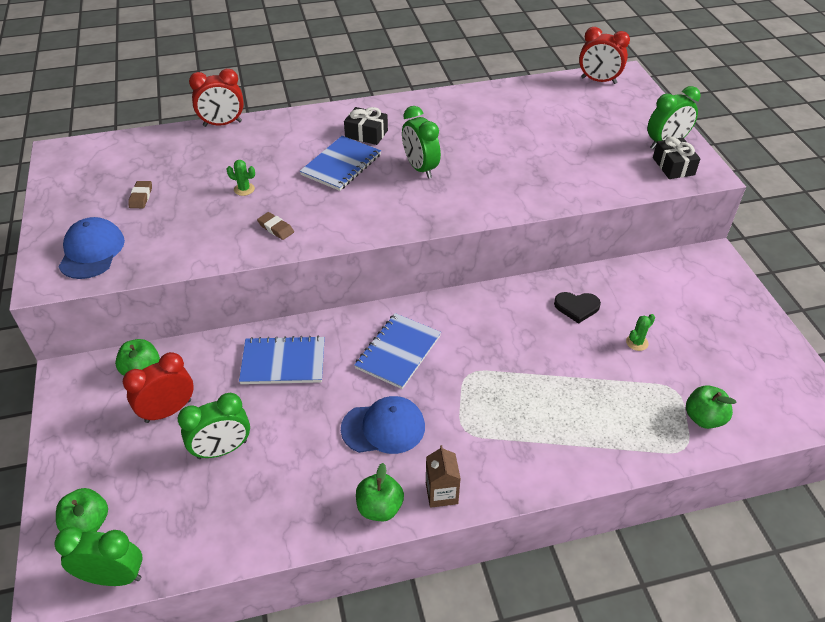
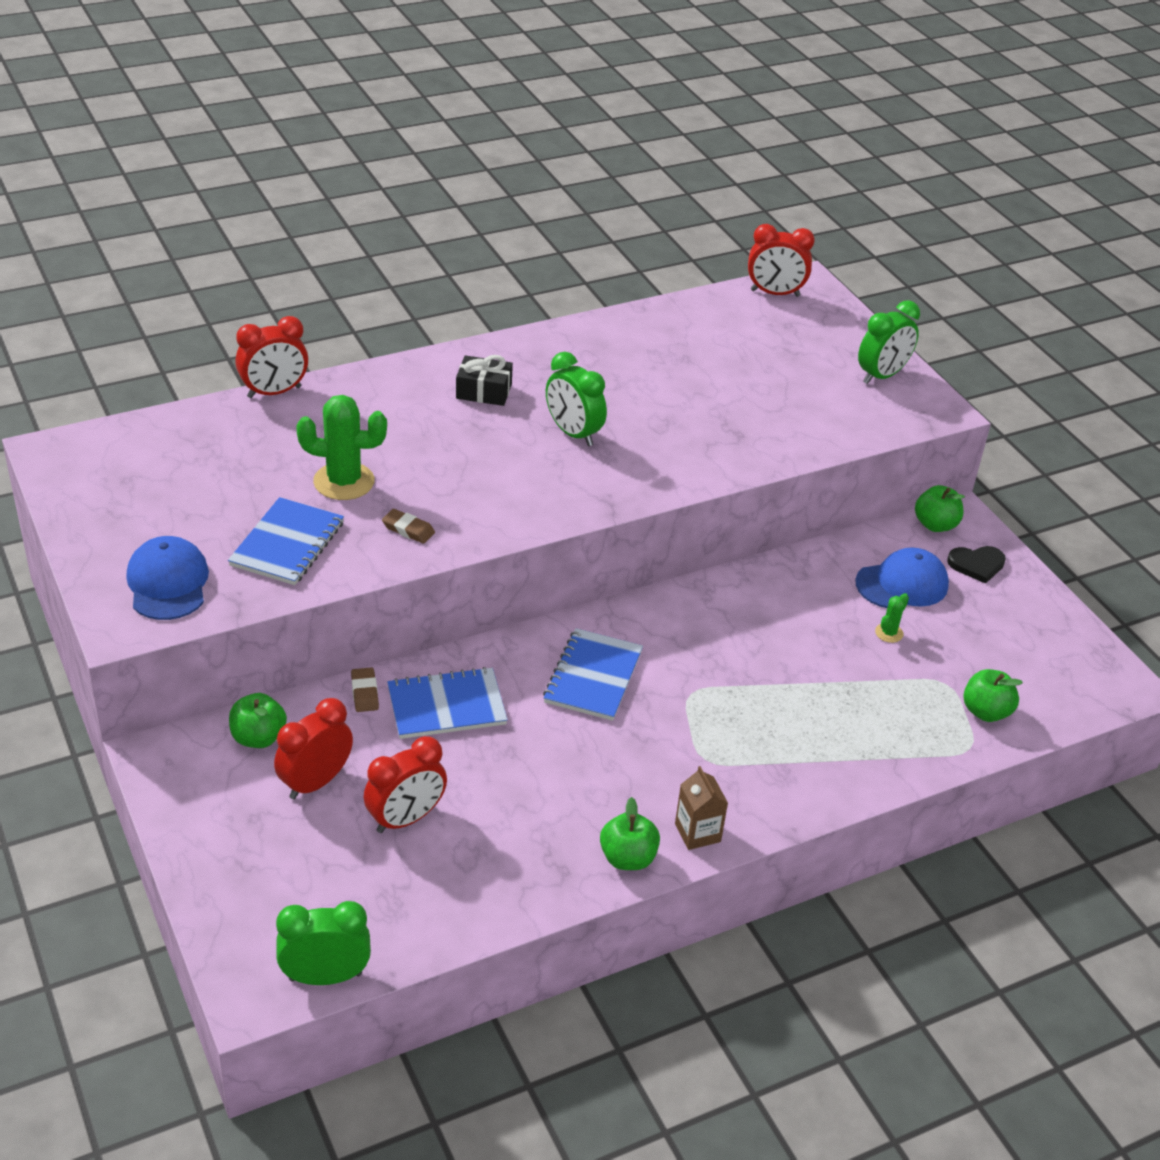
camera: 15 degrees left, 5 degrees down
(87, 523) = (265, 924): green apple -> green apple (935, 525)
(141, 197) = (203, 504): brown eraser -> brown eraser (364, 693)
(222, 450) = (406, 819): green clock -> red clock
(244, 189) = (344, 481): green cactus -> green cactus, size x2.12
(341, 165) = (464, 437): blue notebook -> blue notebook (287, 544)
(383, 428) = (603, 768): blue cap -> blue cap (902, 584)
(577, 307) = (805, 598): black heart -> black heart (976, 565)
(673, 166) = (897, 404): black gift -> none

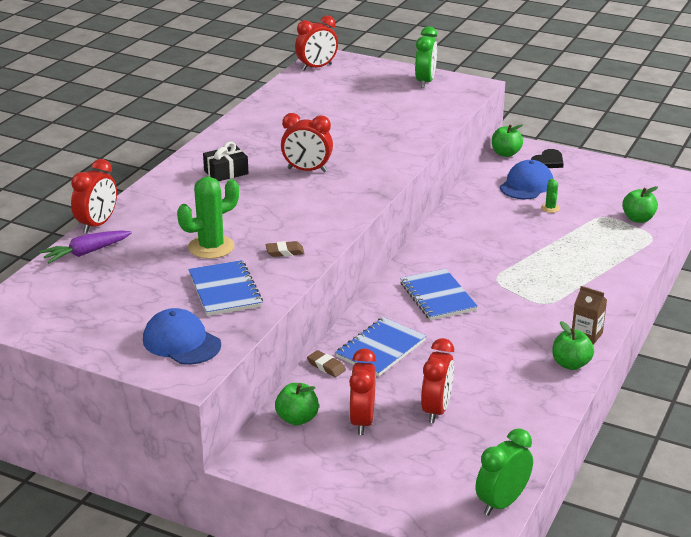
camera: 35 degrees left, 10 degrees down
(220, 422) = (86, 253): none -> purple carrot
(573, 433) = (307, 170): green clock -> red clock

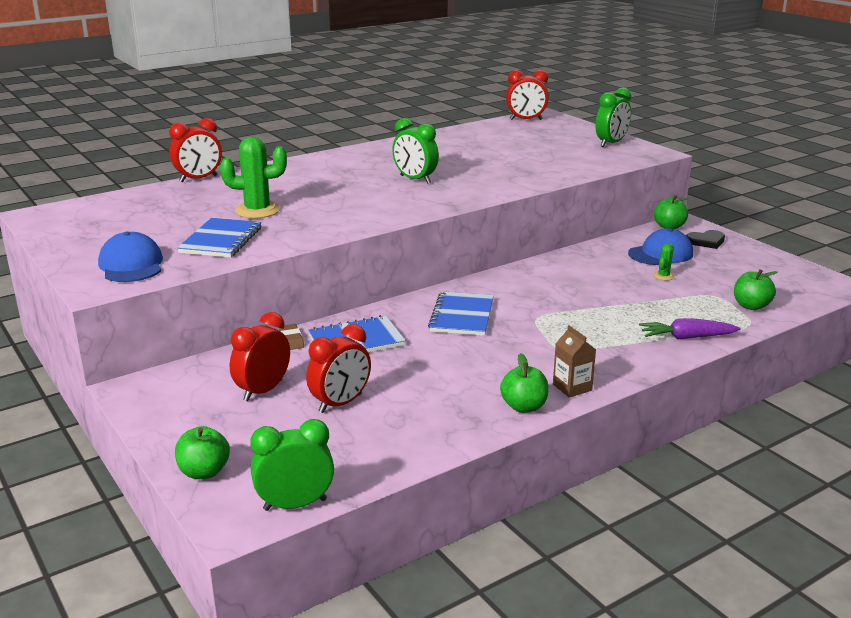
camera: 30 degrees right, 5 degrees down
(86, 253) = (161, 193): purple carrot -> purple carrot (686, 337)
(226, 172) = (347, 168): black gift -> none
(285, 252) = (310, 227): brown eraser -> none
(297, 419) = (212, 371): green apple -> green apple (204, 472)
(307, 170) = (415, 179): red clock -> green clock

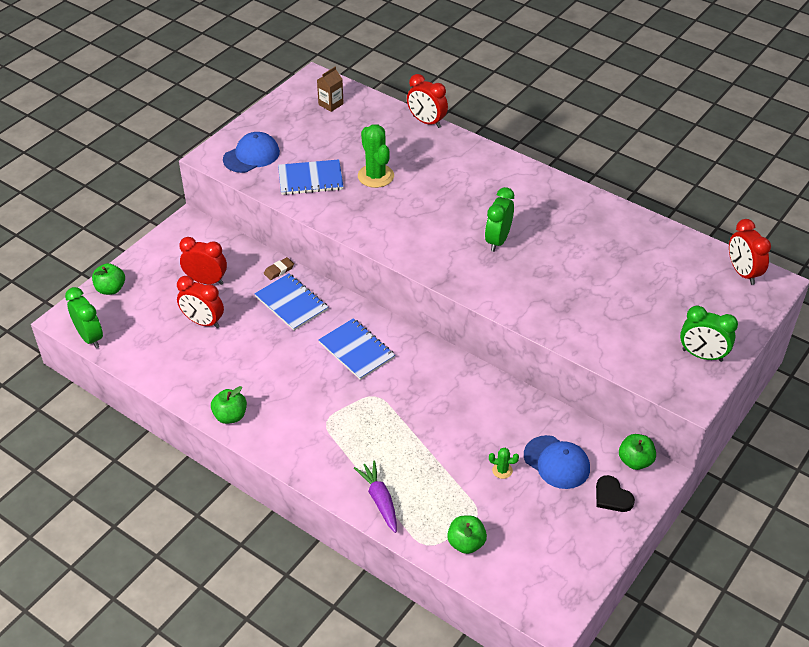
camera: 70 degrees right, 20 degrees up
(462, 316) = (356, 350): blue notebook -> blue notebook turned 60 degrees clockwise
(572, 387) = (267, 438): brown carton -> brown carton (331, 104)

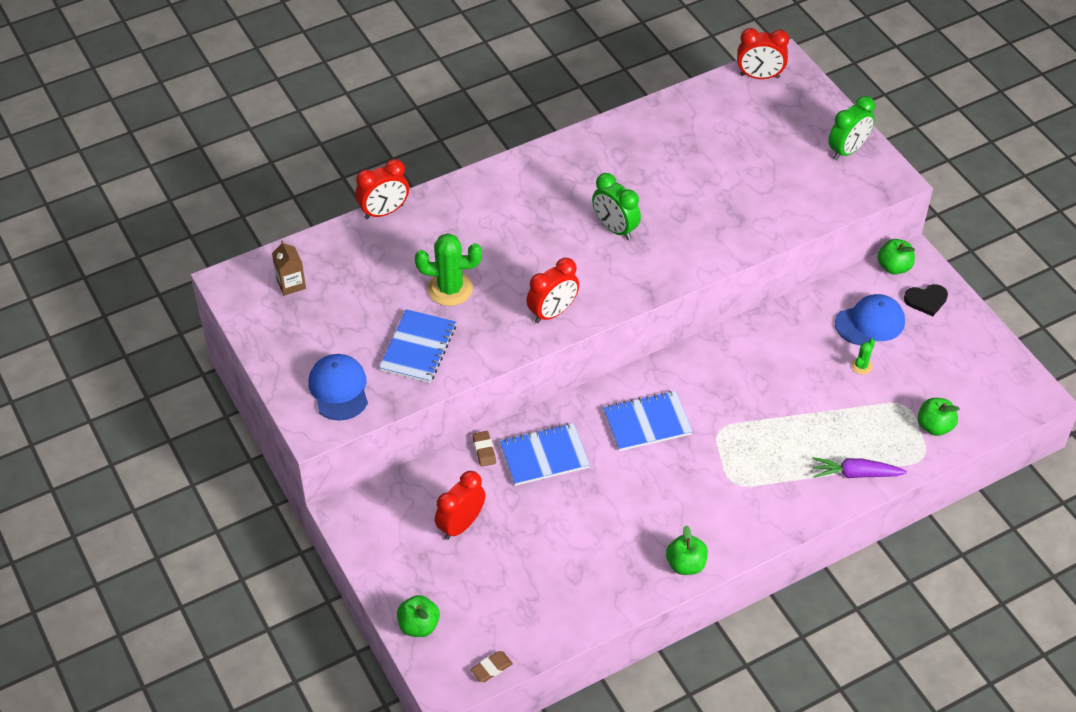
camera: 65 degrees left, 5 degrees up
(90, 337) = (491, 668): green clock -> brown eraser
(203, 322) = (528, 548): red clock -> red clock (552, 312)

